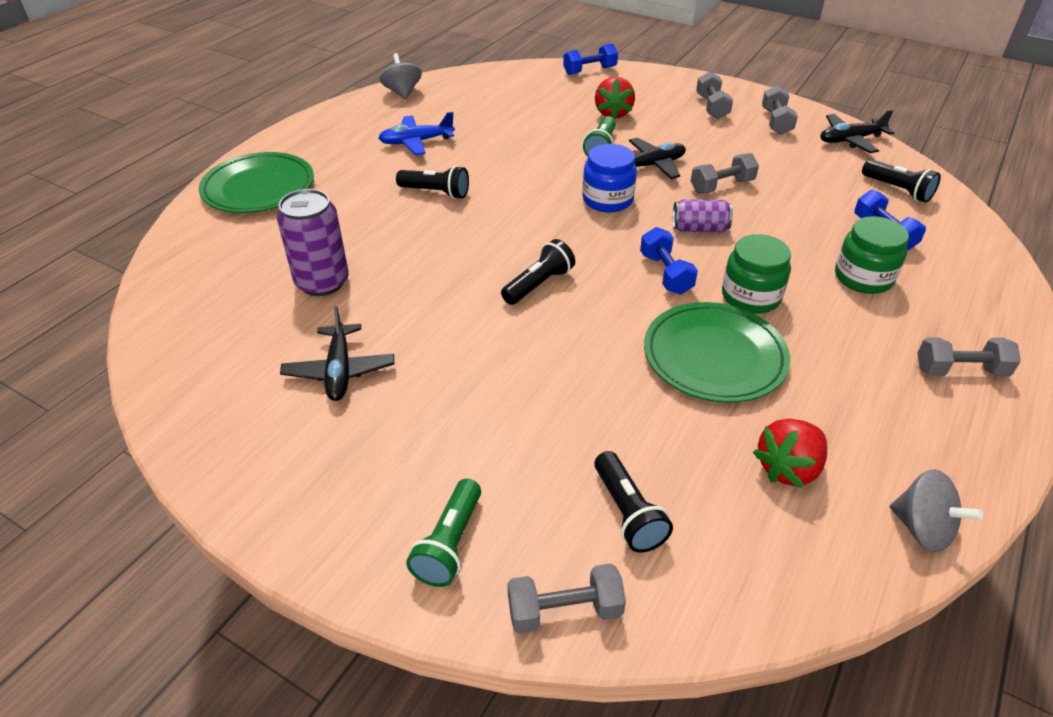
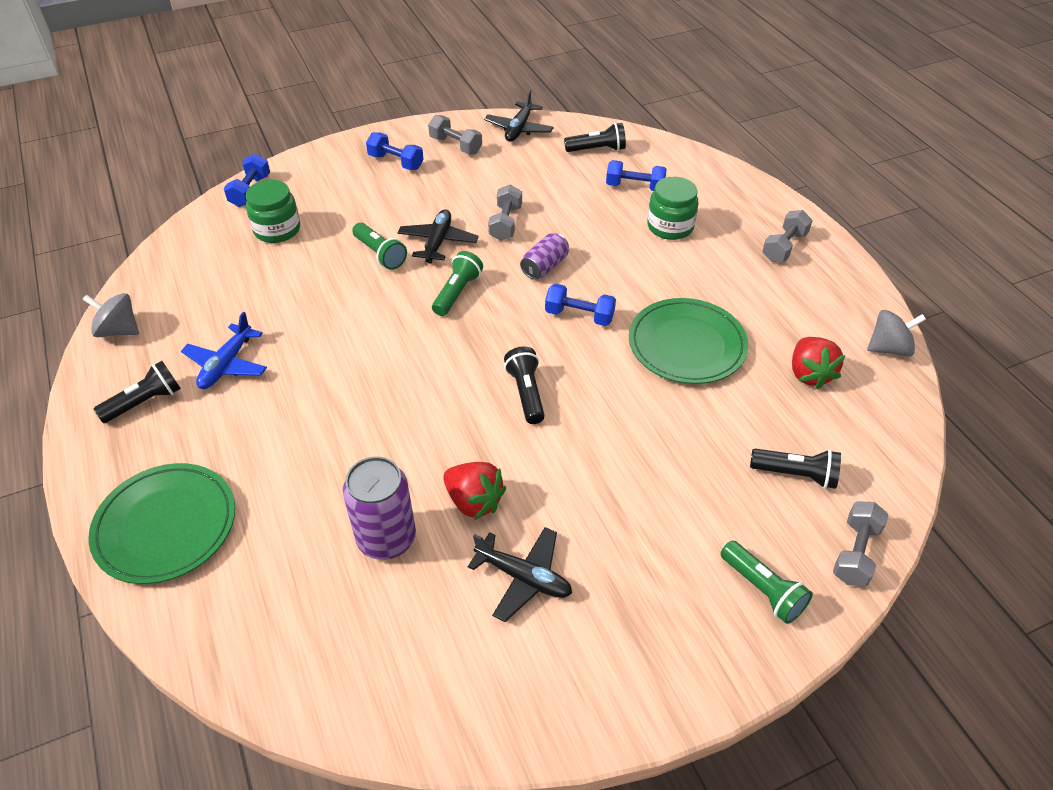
camera: 55 degrees left, 5 degrees up
(436, 193) = (329, 392): black flashlight -> black flashlight (145, 402)
(607, 200) = (457, 293): blue jar -> green flashlight
(613, 113) = (337, 218): red strawberry -> red strawberry (474, 501)
(712, 107) = (396, 162): grey dumbbell -> blue dumbbell
(750, 297) = (642, 289): green jar -> green jar (277, 230)

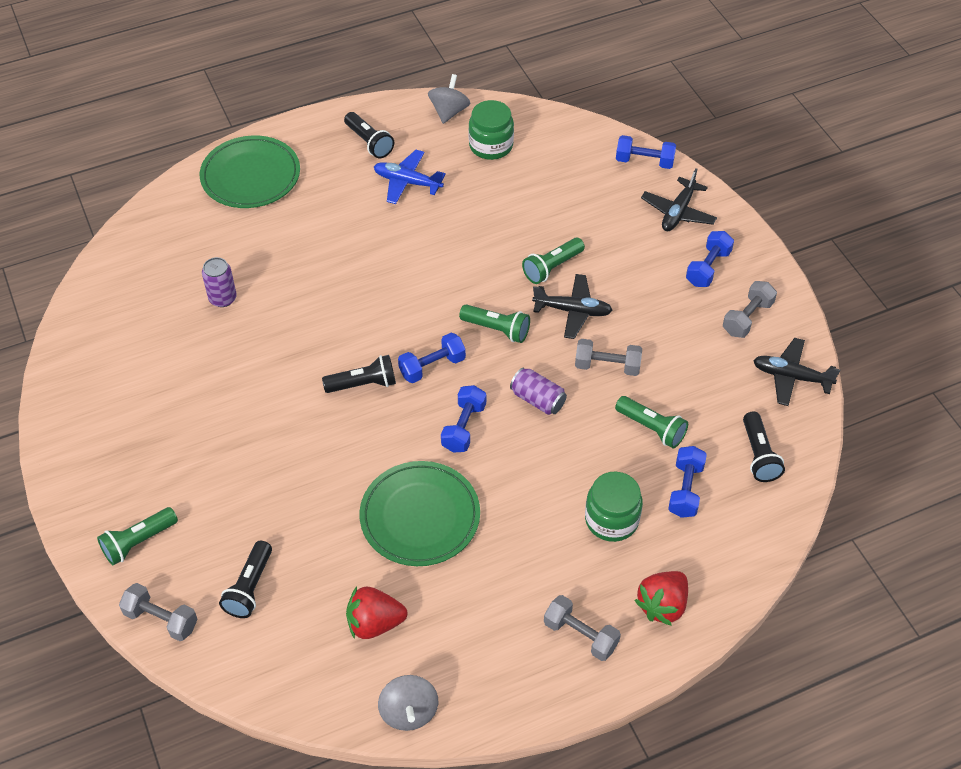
camera: 90 degrees right, 5 degrees up
(277, 230) = (585, 189): green jar -> green jar (491, 146)
(386, 538) = (223, 298): purple can -> purple can, size x0.63
(474, 501) = (250, 350): red strawberry -> red strawberry (662, 605)
(503, 339) = (432, 366): none -> blue dumbbell
(523, 577) = (175, 382): black plane -> black plane (678, 212)
(574, 201) = (651, 428): none -> green flashlight

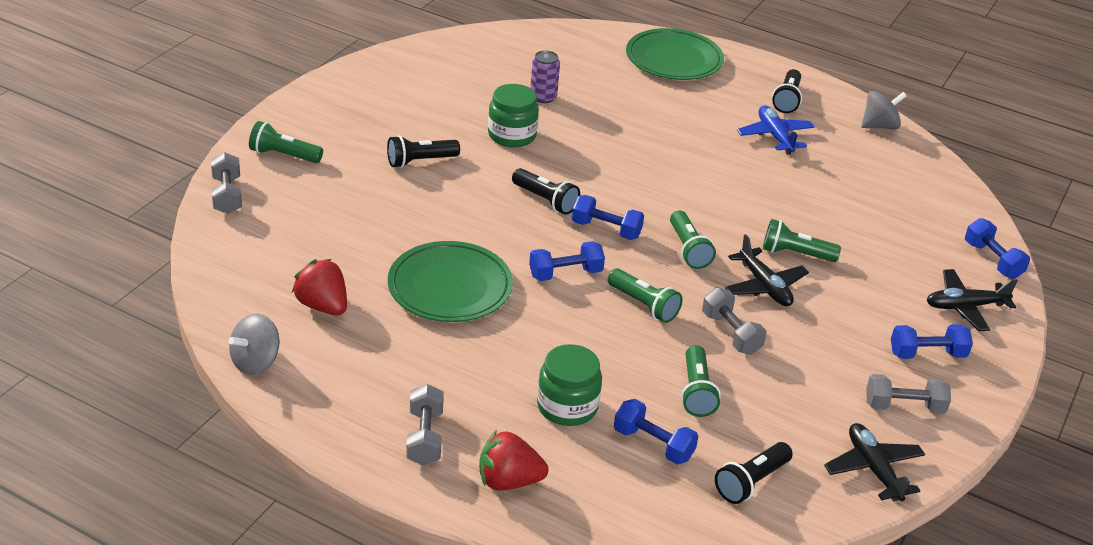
camera: 50 degrees right, 15 degrees down
(250, 587) = (295, 226): black flashlight -> black flashlight (420, 161)
(491, 146) = (877, 163): green jar -> green jar (512, 135)
(537, 399) = (643, 305): purple can -> green flashlight
(685, 490) = (653, 444): blue dumbbell -> blue dumbbell turned 60 degrees clockwise

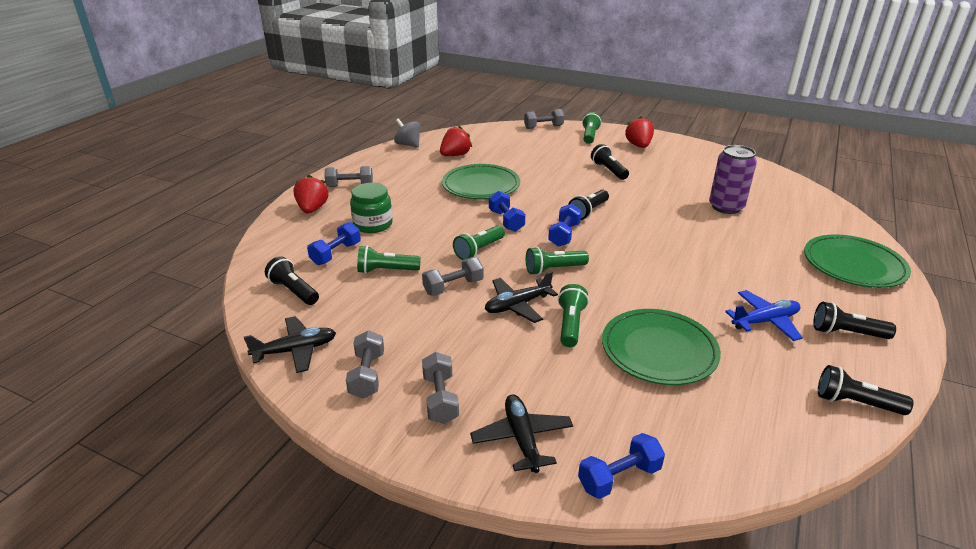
camera: 90 degrees right, 5 degrees down
(338, 119) = (638, 146): none -> red strawberry
(512, 135) = (663, 197): green jar -> none
(543, 97) = (726, 207): purple can -> purple can, size x1.60
(829, 207) = (659, 350): none -> green plate
(879, 126) = (855, 403): grey spinning top -> black flashlight
(927, 354) = (440, 399): blue dumbbell -> grey dumbbell

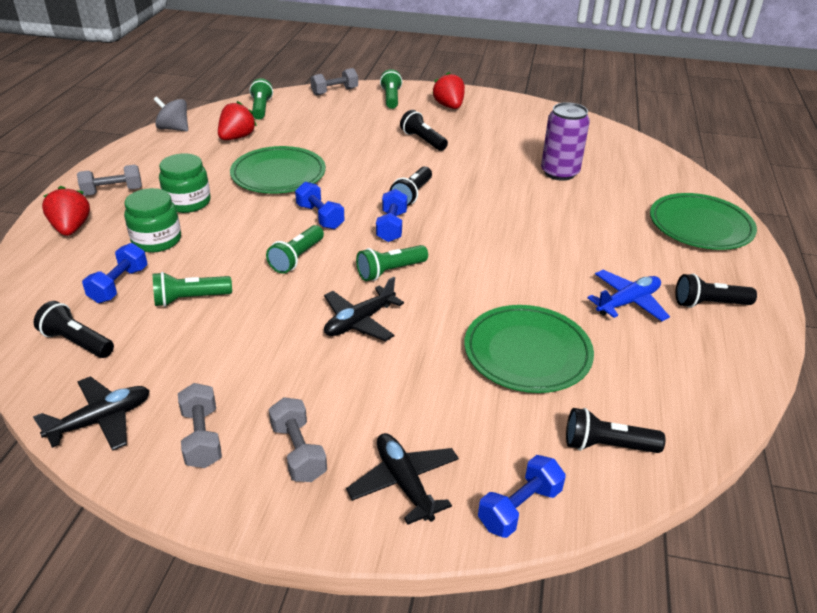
camera: 15 degrees left, 5 degrees up
(404, 199) = (188, 202): none -> green jar
(453, 287) = (278, 309): grey dumbbell -> none
(570, 325) = (425, 336): green flashlight -> green flashlight (261, 108)
(855, 403) = (733, 380): black flashlight -> black flashlight (607, 445)

